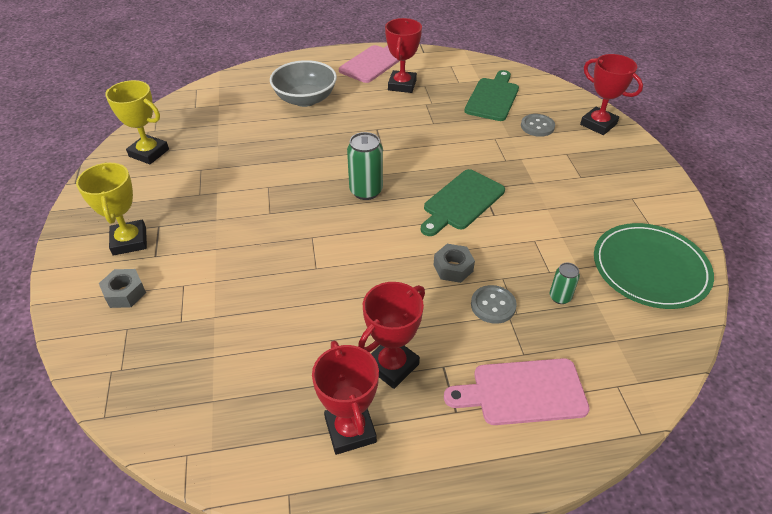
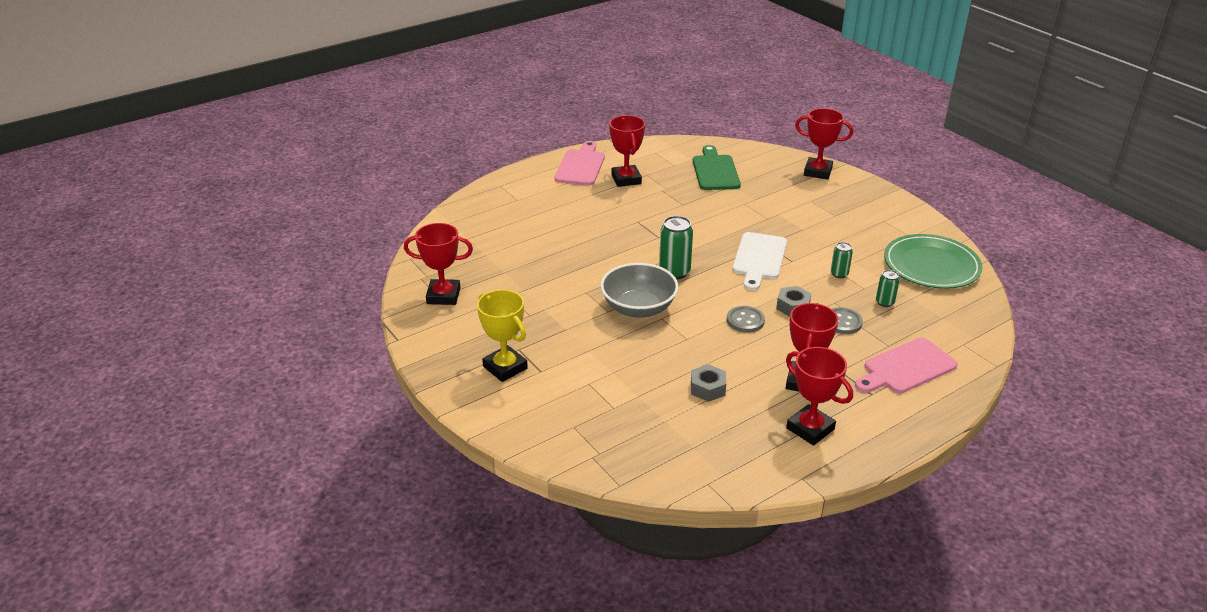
camera: 25 degrees left, 10 degrees down
(125, 293) = (544, 404): grey nut -> grey nut (707, 388)
(149, 153) = (443, 296): yellow trophy -> red trophy
(305, 99) = (548, 213): grey bowl -> grey bowl (638, 308)
(461, 202) = (759, 258): green cutting board -> white cutting board
(533, 245) = (839, 274): none -> green can
(537, 126) = (771, 185): grey button -> grey button (745, 320)

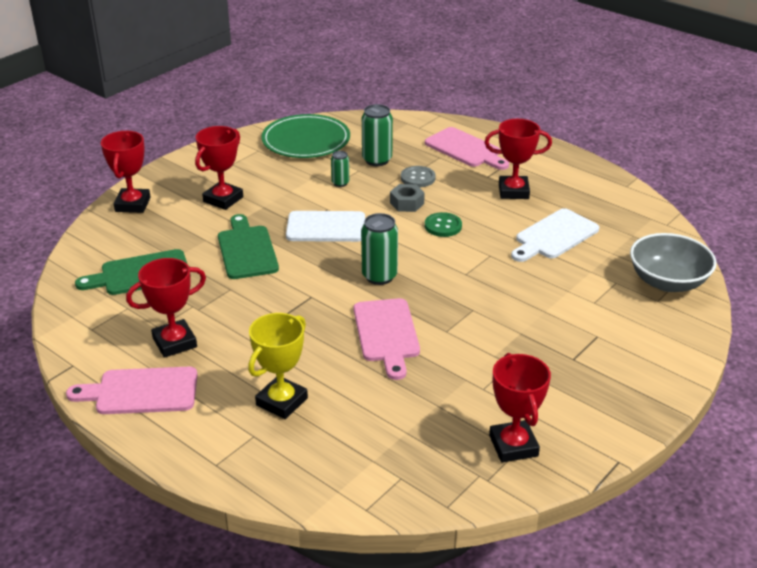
camera: 105 degrees left, 0 degrees up
(505, 367) = (608, 361): yellow trophy -> yellow trophy (282, 401)
(595, 263) = (386, 334): none -> pink cutting board
(638, 308) = (456, 290): grey bowl -> grey bowl (667, 282)
(707, 388) = (554, 236): grey nut -> white cutting board
(734, 215) = (246, 250): none -> green cutting board
(745, 320) = (443, 226): grey button -> green button
(810, 428) = (569, 185): red trophy -> red trophy (223, 199)
(884, 302) = (377, 160): green can -> green can, size x1.75

